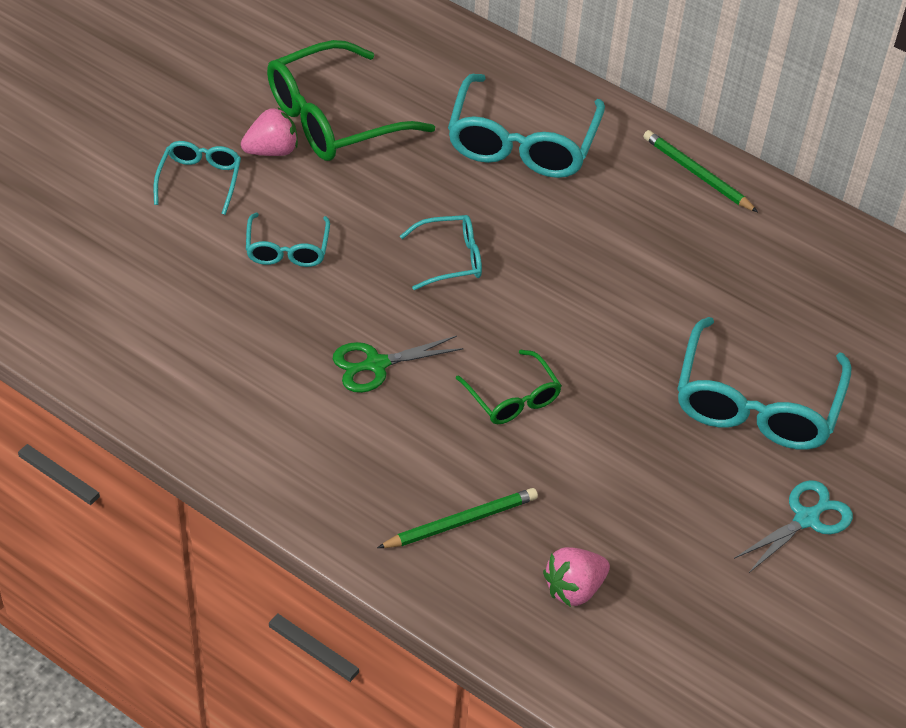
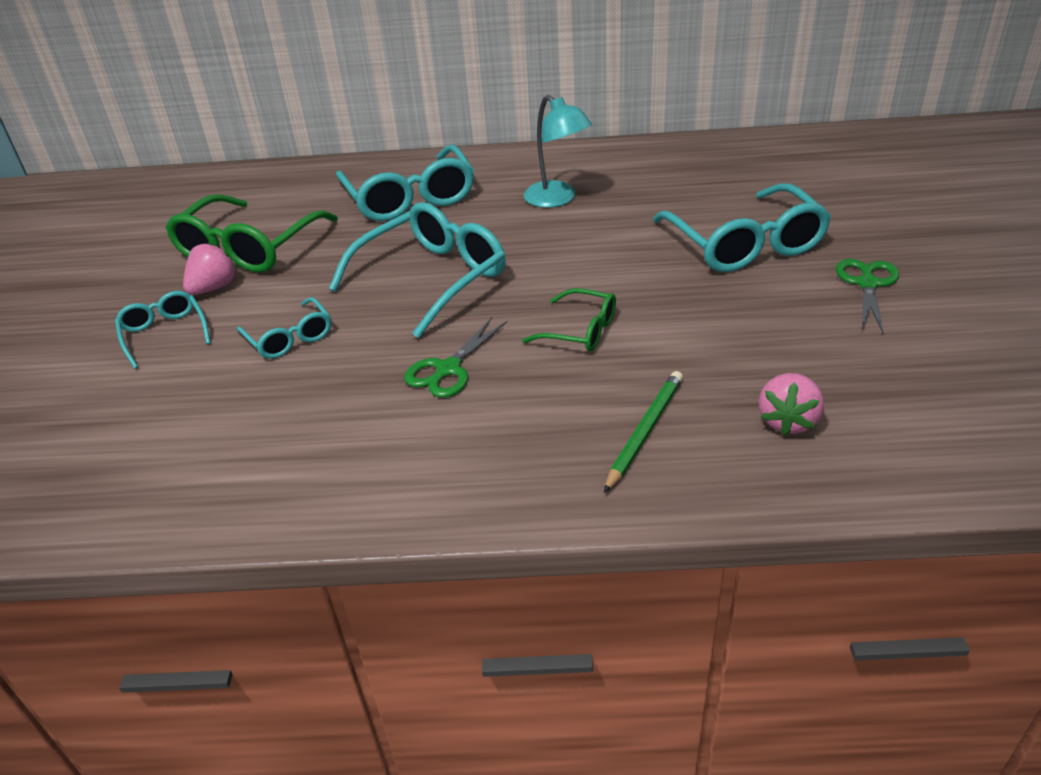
camera: 30 degrees left, 10 degrees down
(450, 259) = (432, 278): turquoise glasses -> turquoise glasses, size x1.87
(651, 234) = (557, 199): none -> turquoise lamp
(697, 174) = (547, 160): green pencil -> none
(806, 519) = (867, 284): turquoise scissors -> green scissors

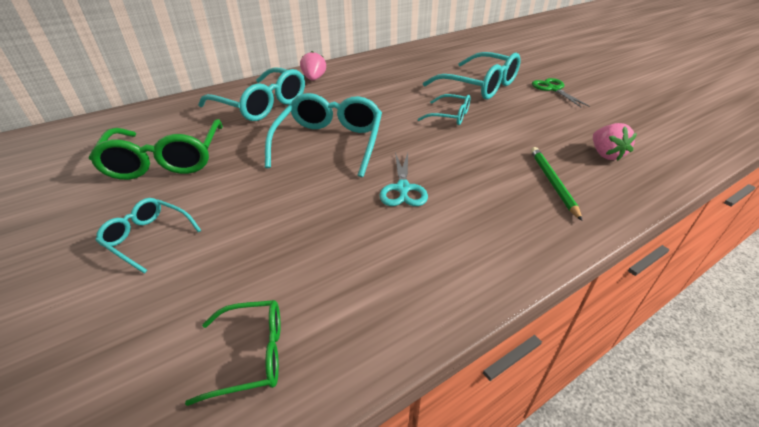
camera: 35 degrees left, 0 degrees up
(214, 288) = (162, 193): pink strawberry -> pink strawberry (314, 79)
(290, 338) = (266, 206): turquoise glasses -> turquoise glasses (450, 116)
(448, 369) = (403, 188): green scissors -> turquoise scissors
(557, 199) = (357, 87): turquoise lamp -> none
(580, 331) = (453, 145): green glasses -> green glasses (251, 355)

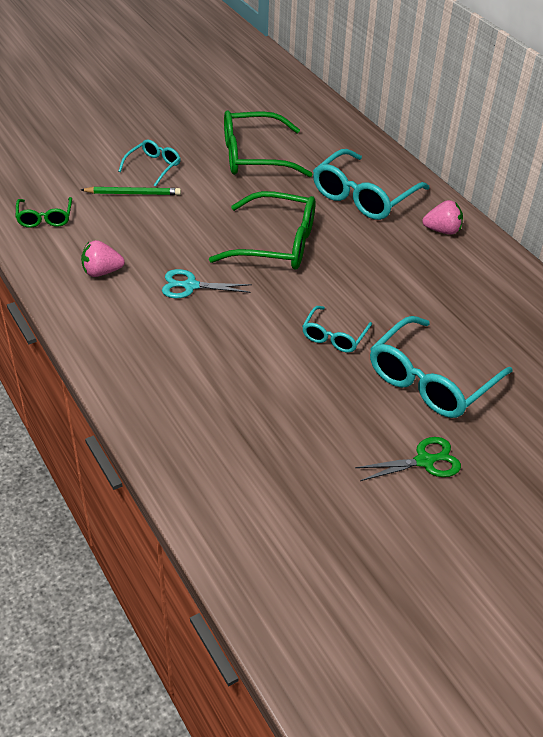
camera: 90 degrees right, 5 degrees up
(329, 143) = (276, 244): turquoise glasses -> green glasses
(553, 183) = (183, 387): green pencil -> green pencil (133, 193)
(605, 154) = (231, 450): pink strawberry -> pink strawberry (102, 272)

